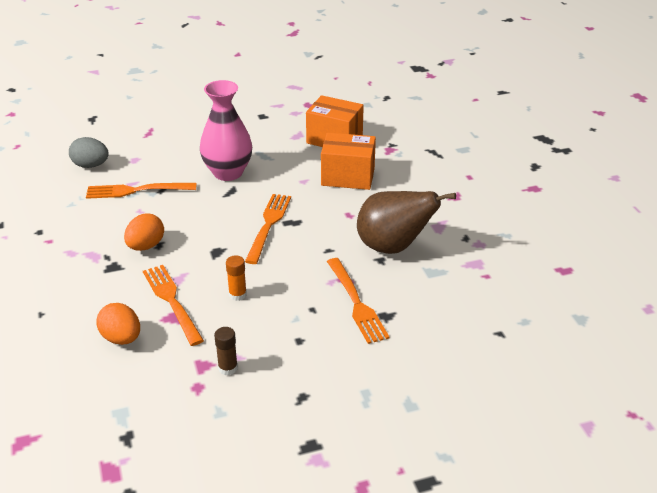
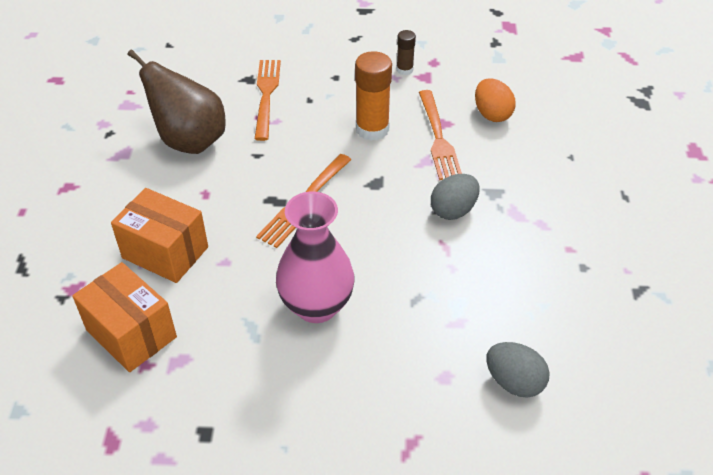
camera: 160 degrees left, 10 degrees up
(136, 190) = (452, 306): orange fork -> none
(146, 246) = (453, 210): orange egg -> grey egg
(237, 295) = (372, 129): orange glue stick -> orange glue stick, size x1.84

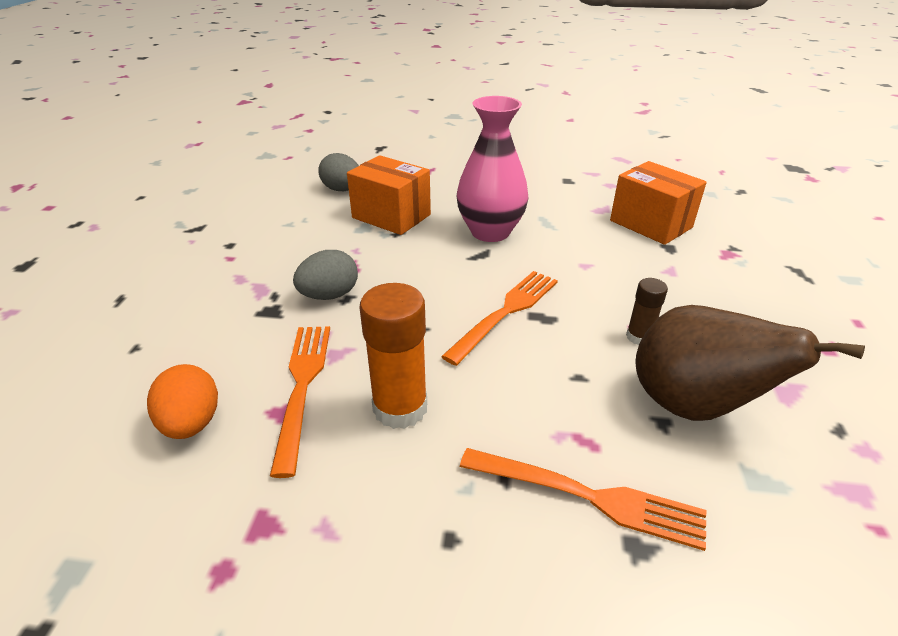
camera: 175 degrees left, 10 degrees down
(165, 252) = (652, 275): orange box -> orange box (391, 216)
(266, 95) = (589, 497): orange fork -> orange fork turned 75 degrees counterclockwise
(404, 70) = (296, 550): brown glue stick -> brown glue stick (639, 337)

